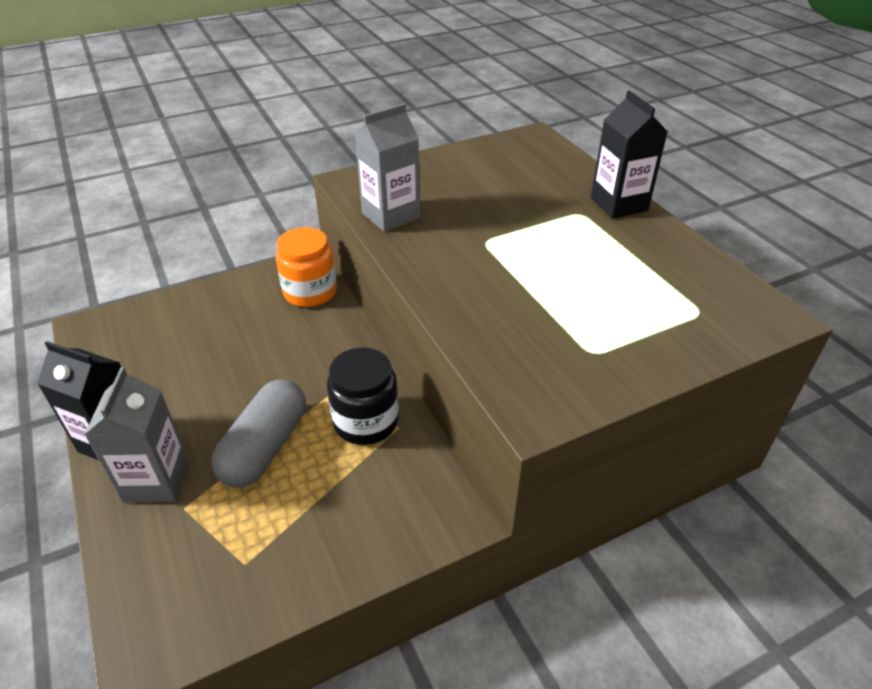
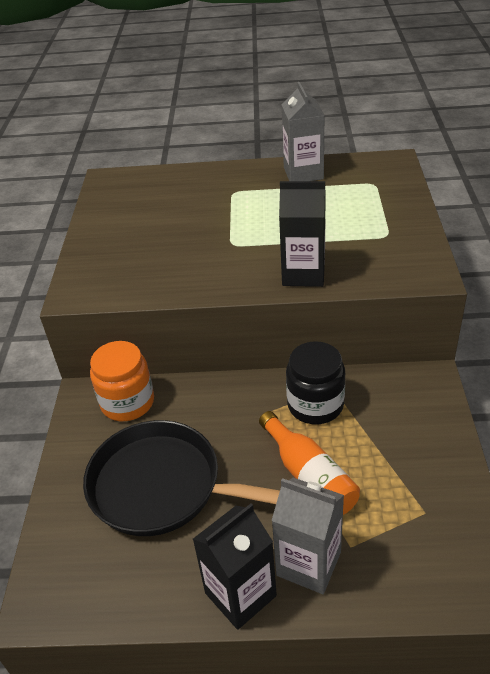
camera: 60 degrees left, 0 degrees up
(220, 350) = (163, 486): none -> black pan
(265, 447) = (309, 476): grey capsule -> orange bottle
(390, 216) = (155, 283): grey carton -> grey carton (303, 173)
(618, 204) = (236, 173): black carton -> black carton (303, 273)

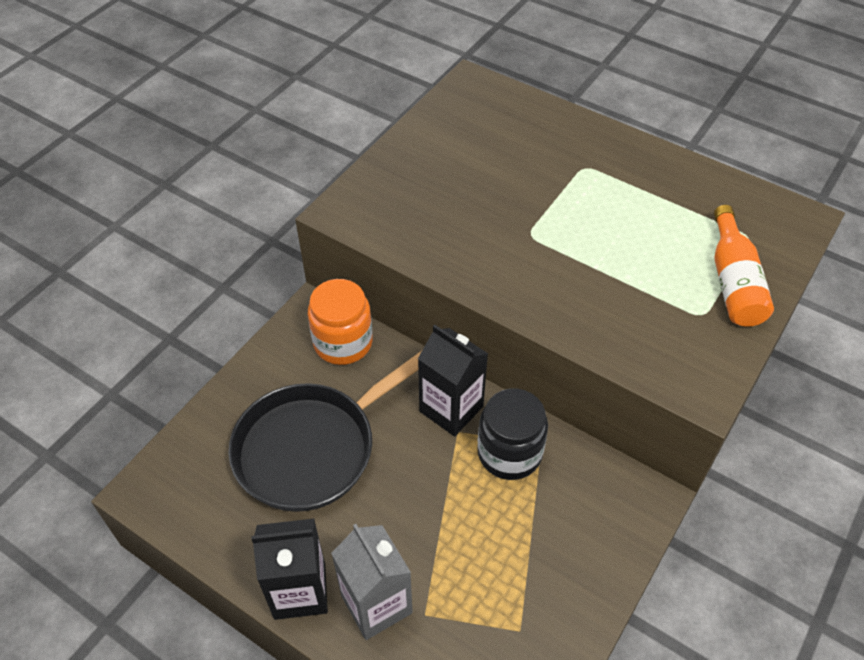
camera: 30 degrees right, 10 degrees up
(163, 486) = (312, 448): black pan -> black pan turned 90 degrees counterclockwise
(303, 173) = (681, 181): grey carton -> none
(303, 273) = (571, 312): black carton -> black carton (451, 409)
(309, 476) = (444, 522): orange bottle -> orange bottle (733, 282)

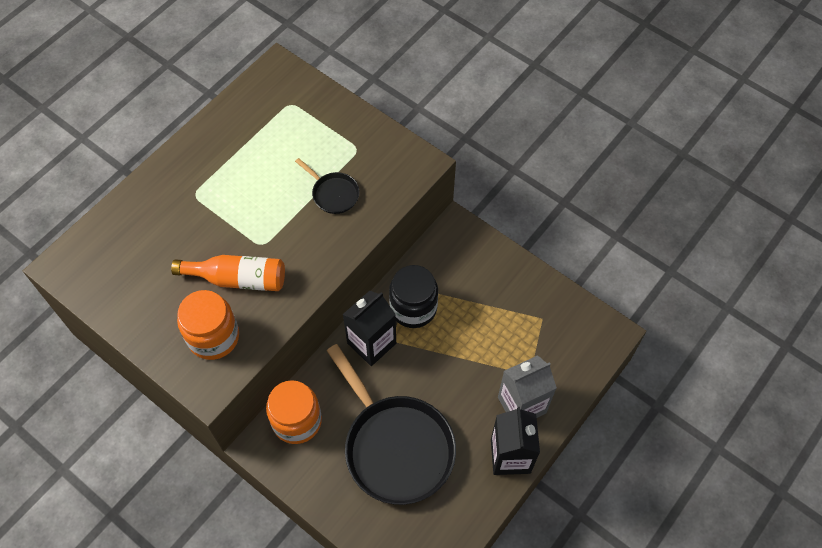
camera: 85 degrees left, 10 degrees up
(402, 208) = (213, 337): none -> orange jar
(622, 296) = (333, 194): none -> black pan
(733, 282) = (330, 124): orange bottle -> orange bottle (238, 279)

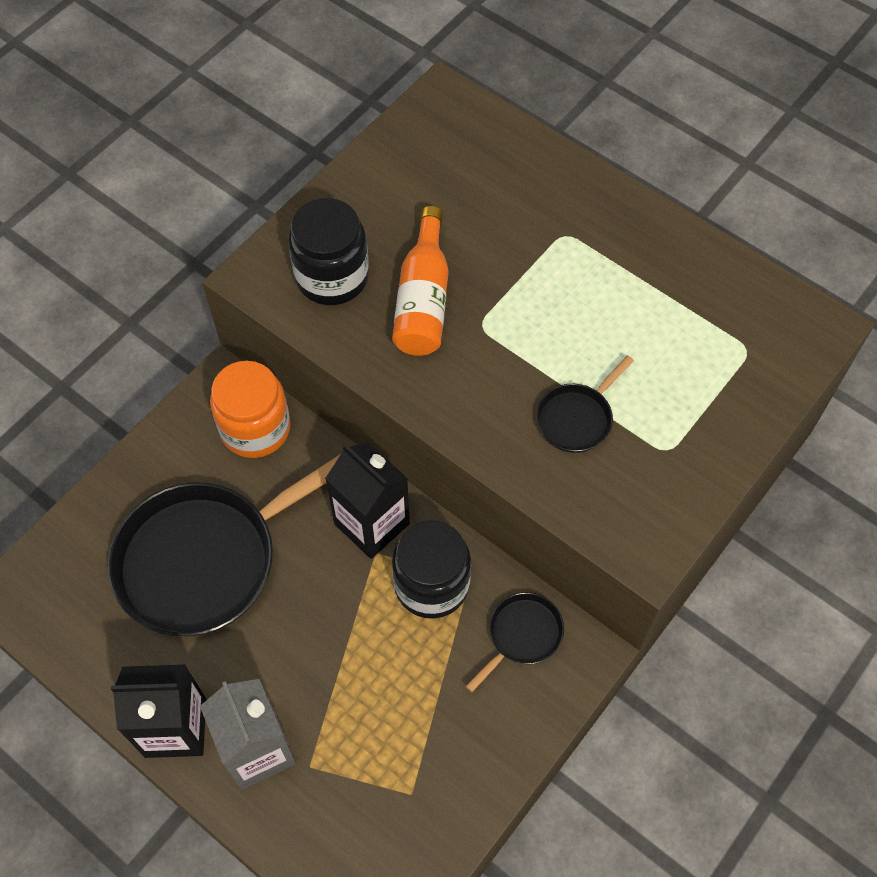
camera: 90 degrees right, 0 degrees up
(213, 337) = (332, 277): orange jar -> black jar
(445, 259) = (522, 635): none -> black pan

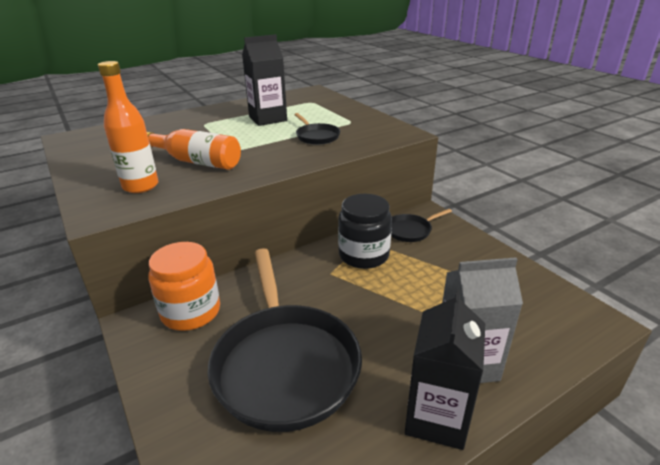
camera: 70 degrees left, 30 degrees down
(332, 277) = (141, 186): black jar -> orange bottle
(372, 524) = (307, 270): black carton -> black carton (268, 119)
(522, 635) = (410, 230): black pan -> black pan turned 90 degrees counterclockwise

